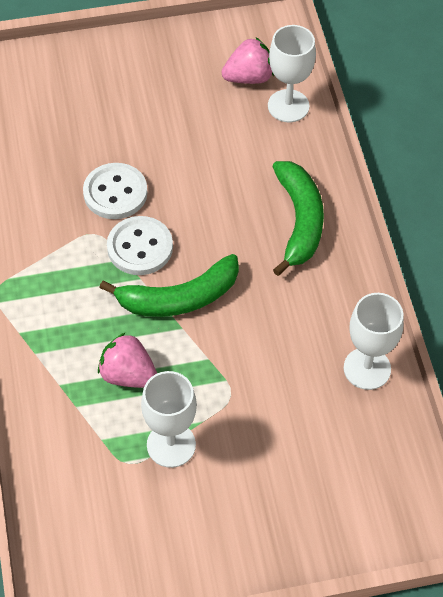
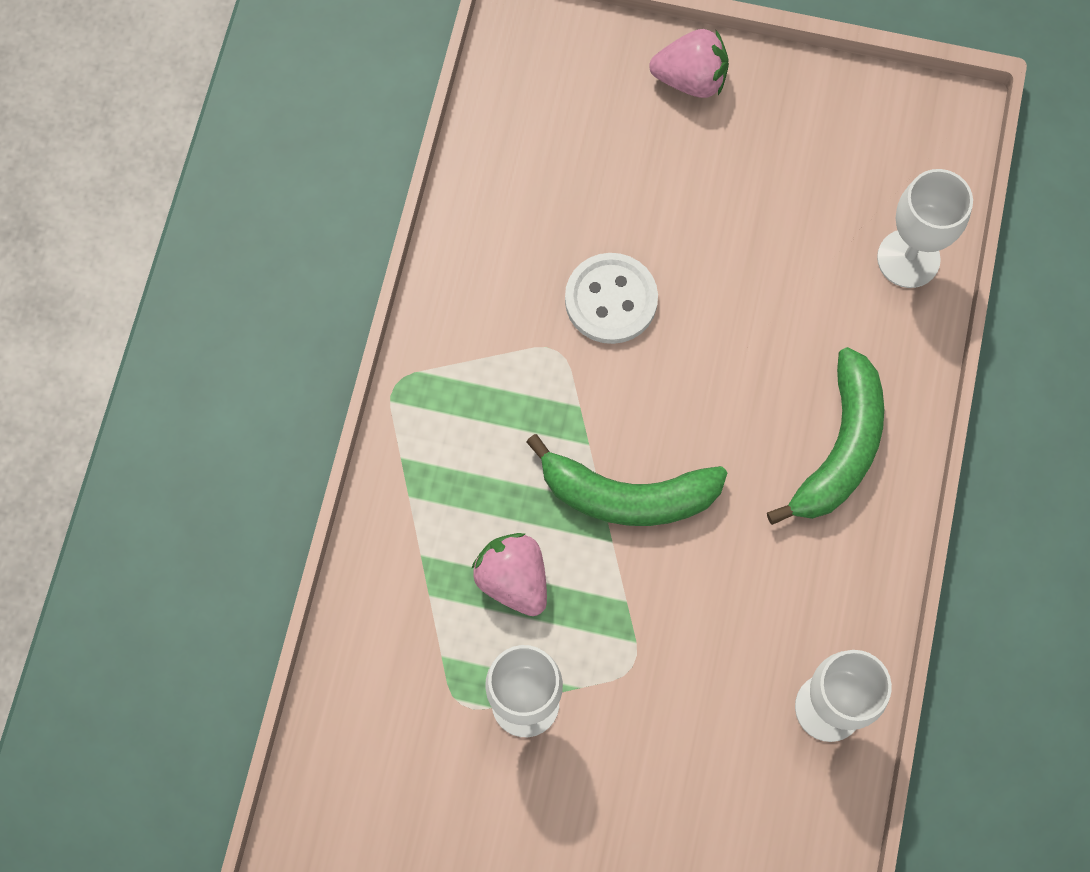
camera: 25 degrees right, 15 degrees up
(140, 247) = (608, 397): white button -> none
(249, 77) = (874, 189): pink strawberry -> pink strawberry (691, 79)

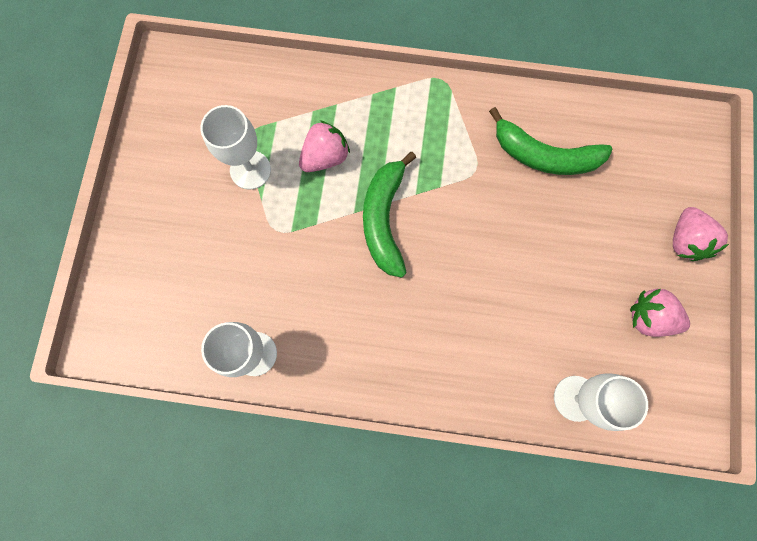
camera: 85 degrees right, 5 degrees up
(611, 300) = (515, 200): white button -> none
(799, 145) = (649, 317): none -> pink strawberry
(840, 447) = (431, 354): green banana -> green banana (544, 155)

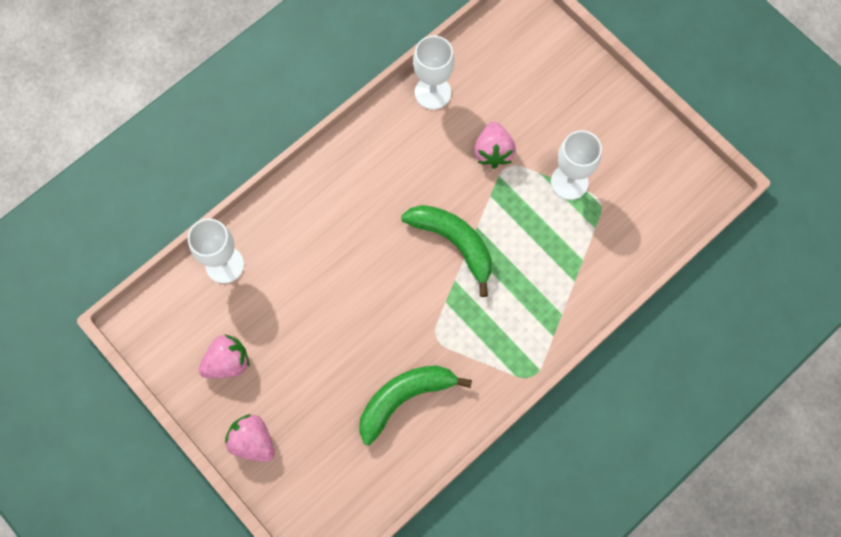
camera: 130 degrees right, 5 degrees down
(325, 157) = (537, 240): pink strawberry -> pink strawberry (493, 152)

